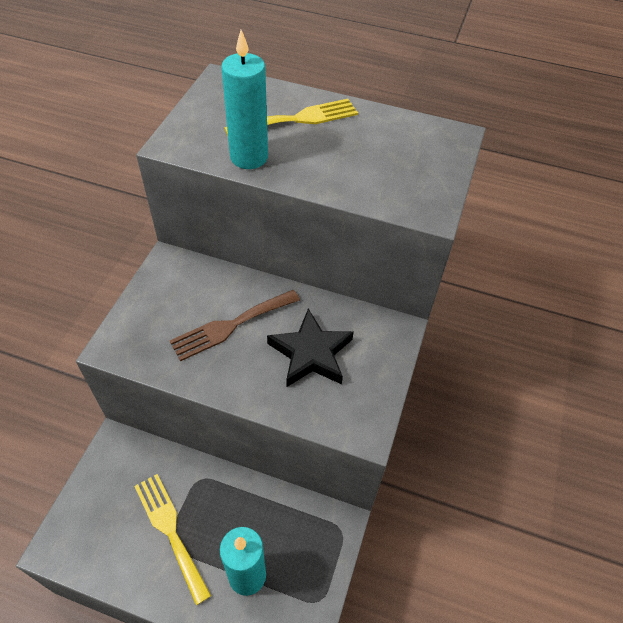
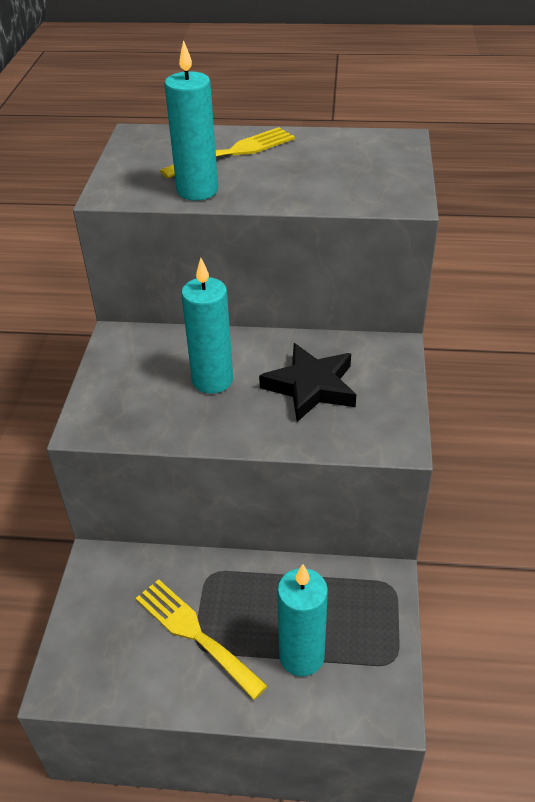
camera: 10 degrees left, 10 degrees down
(231, 326) = (212, 380): brown fork -> turquoise candle

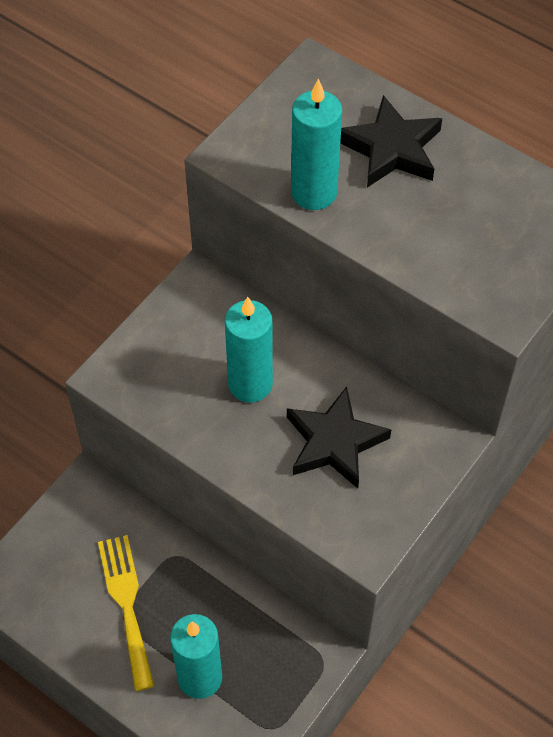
camera: 30 degrees right, 15 degrees up
(234, 152) = (391, 149): yellow fork -> black star

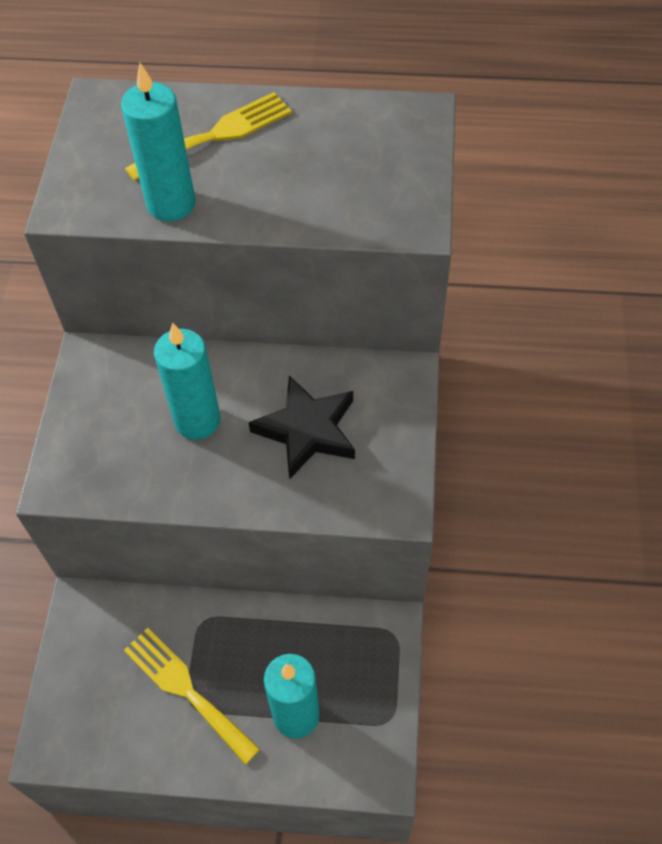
camera: 30 degrees left, 0 degrees up
(391, 149) = (216, 135): black star -> yellow fork

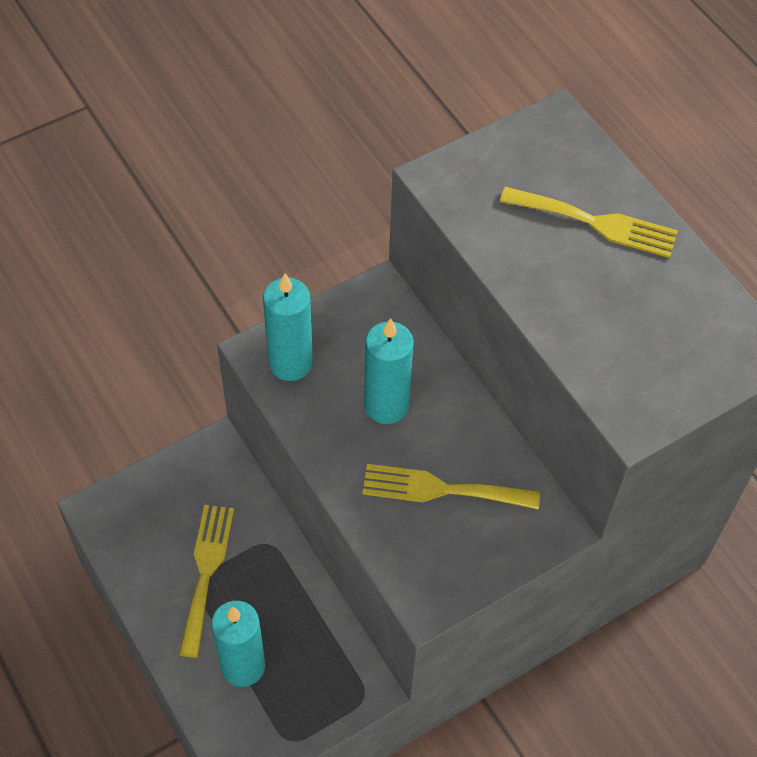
camera: 50 degrees right, 0 degrees up
(171, 204) = (501, 241): turquoise candle -> turquoise candle (290, 363)
(307, 430) = (441, 489): black star -> yellow fork

